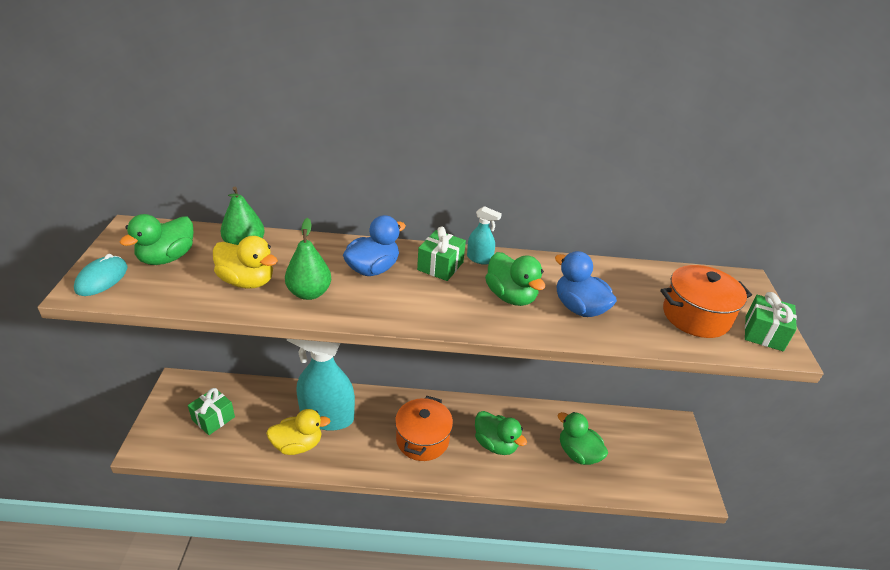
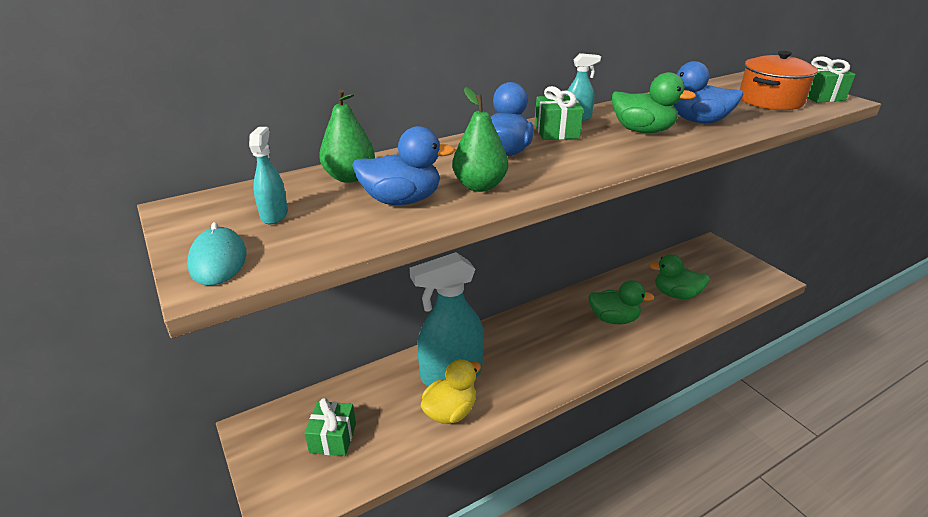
camera: 30 degrees left, 5 degrees down
(167, 258) = (274, 215): green duck -> turquoise spray bottle
(247, 281) = (402, 200): yellow duck -> blue duck
(422, 439) = (555, 346): orange pot -> none

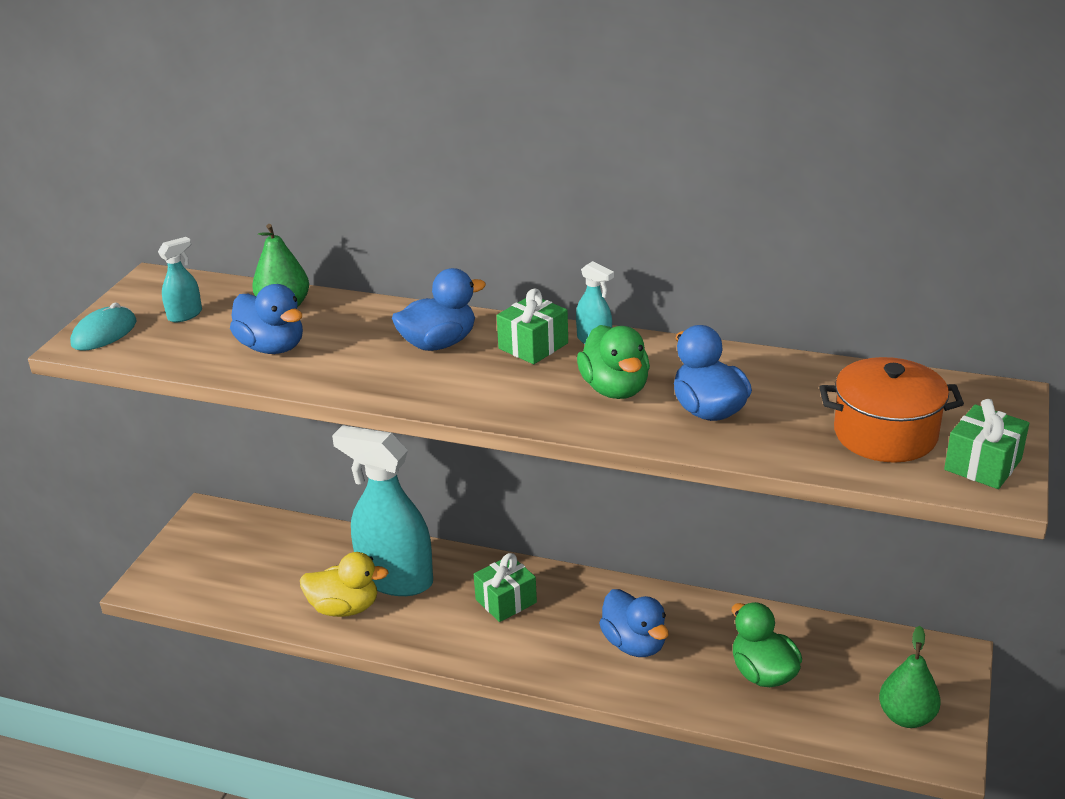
camera: 50 degrees right, 0 degrees up
(333, 438) = (241, 562): green gift -> green gift (506, 601)
(479, 186) = (344, 366): green pear -> green pear (906, 717)
(613, 319) = (634, 644): green duck -> blue duck

